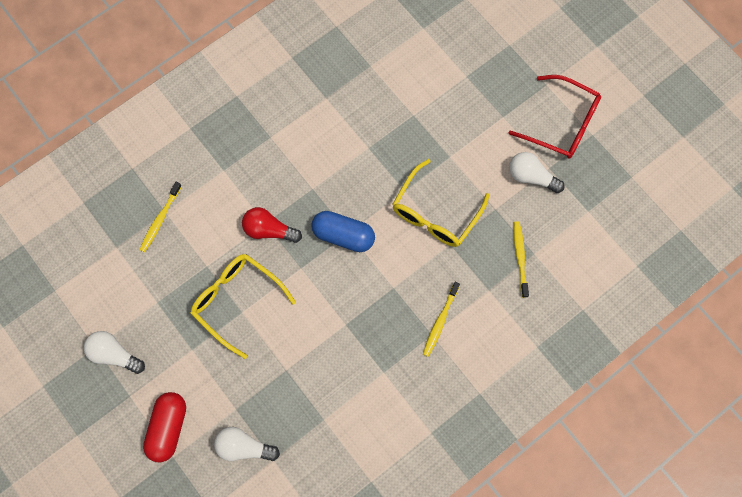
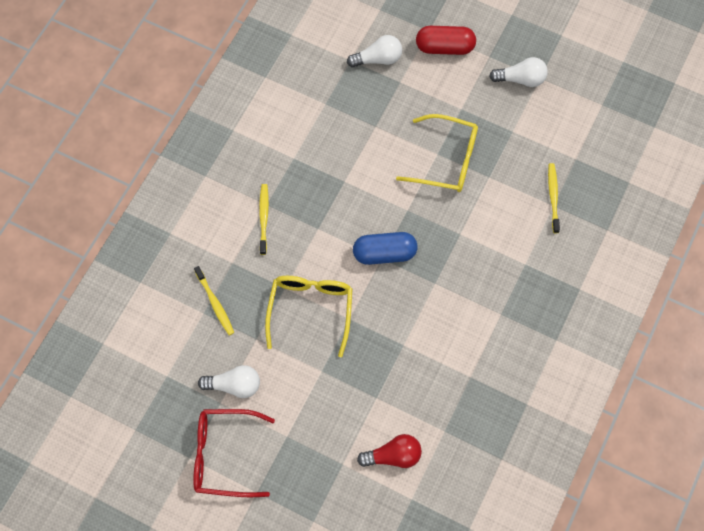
camera: 155 degrees right, 5 degrees down
(168, 428) = (444, 47): red capsule -> red capsule turned 75 degrees counterclockwise
(269, 230) = (453, 229): red light bulb -> red light bulb (393, 456)

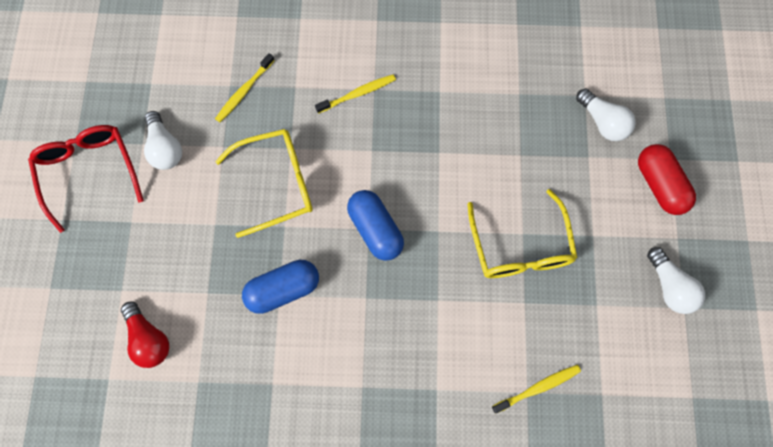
camera: 65 degrees right, 5 degrees up
(400, 340) = (283, 290): none -> blue capsule

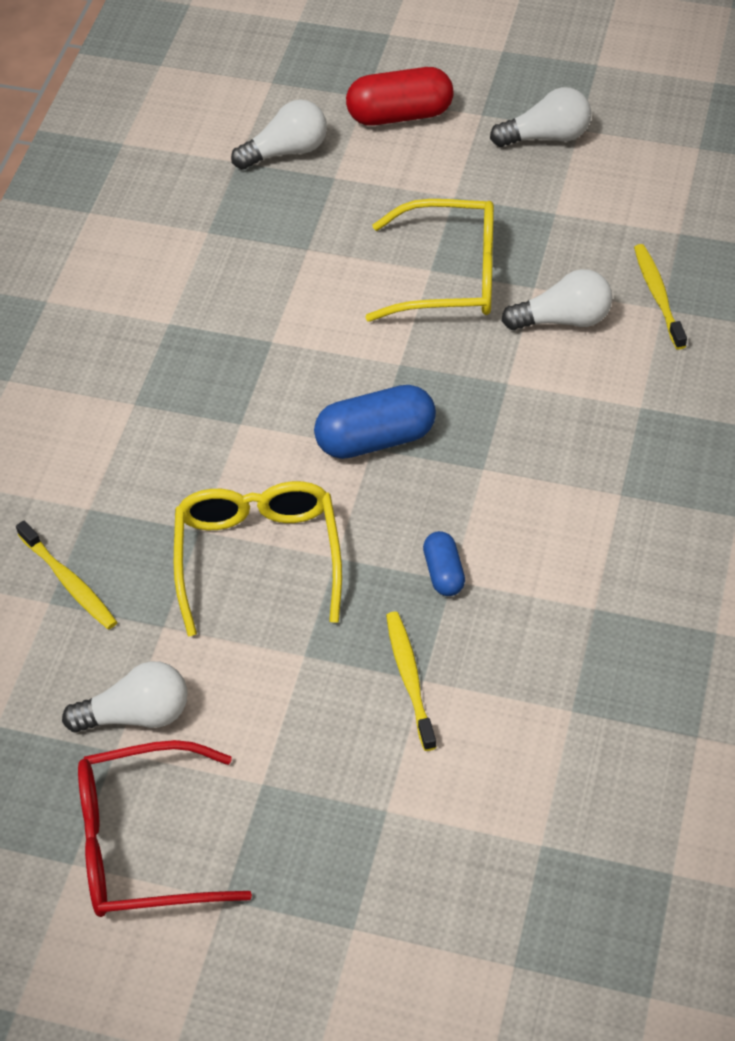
camera: 75 degrees left, 20 degrees down
(149, 339) = (484, 775): red light bulb -> none
(283, 290) = (444, 573): blue capsule -> blue capsule, size x0.56
(358, 94) = (134, 425): yellow toothbrush -> yellow toothbrush (410, 678)
(500, 327) = (563, 319): none -> white light bulb

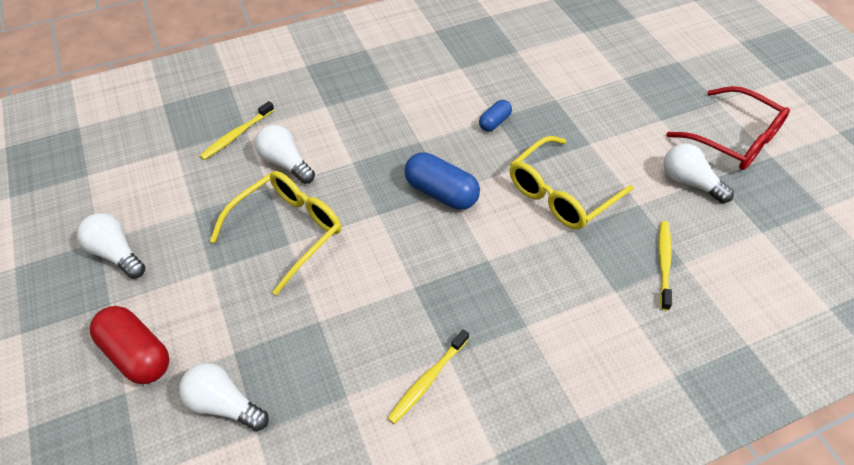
camera: 130 degrees left, 0 degrees up
(410, 678) = (560, 103): yellow toothbrush -> yellow toothbrush (427, 380)
(450, 276) = (288, 231): yellow glasses -> yellow glasses turned 75 degrees clockwise

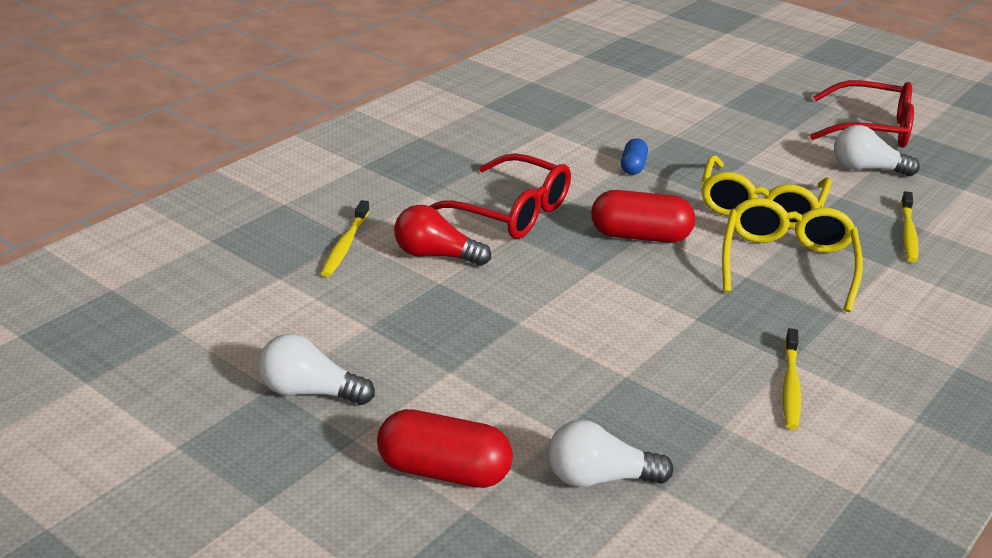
camera: 30 degrees left, 20 degrees down
(285, 163) = (435, 255): white light bulb -> red light bulb
(288, 231) = (505, 312): yellow glasses -> yellow glasses (787, 264)
(368, 139) = (510, 212): none -> red glasses
(441, 192) = (640, 236): blue capsule -> red capsule
(664, 263) = (908, 233): yellow toothbrush -> yellow toothbrush turned 150 degrees counterclockwise

